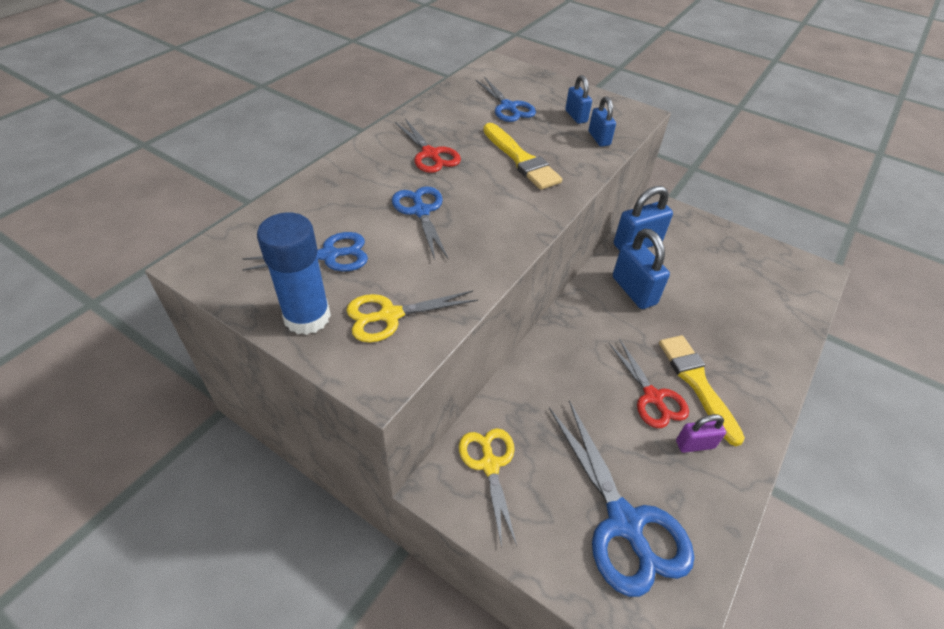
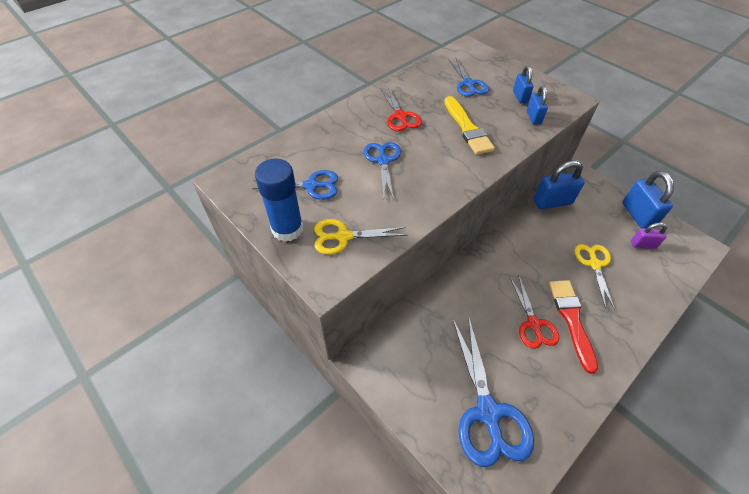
camera: 15 degrees right, 5 degrees up
(490, 464) = (400, 350): yellow scissors -> yellow scissors (594, 264)
(633, 290) = (540, 239): blue padlock -> blue padlock (637, 215)
(695, 444) = (557, 366): purple padlock -> purple padlock (643, 244)
(697, 383) = (571, 319): yellow brush -> red brush

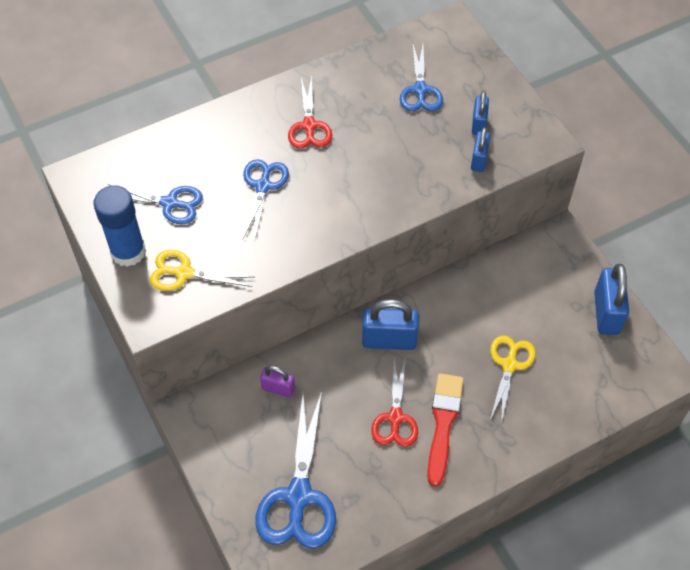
camera: 15 degrees right, 5 degrees up
(467, 128) = (385, 160): yellow brush -> none
(552, 202) = (501, 270): blue padlock -> blue padlock (389, 340)
(643, 244) = (588, 354): purple padlock -> purple padlock (278, 388)

